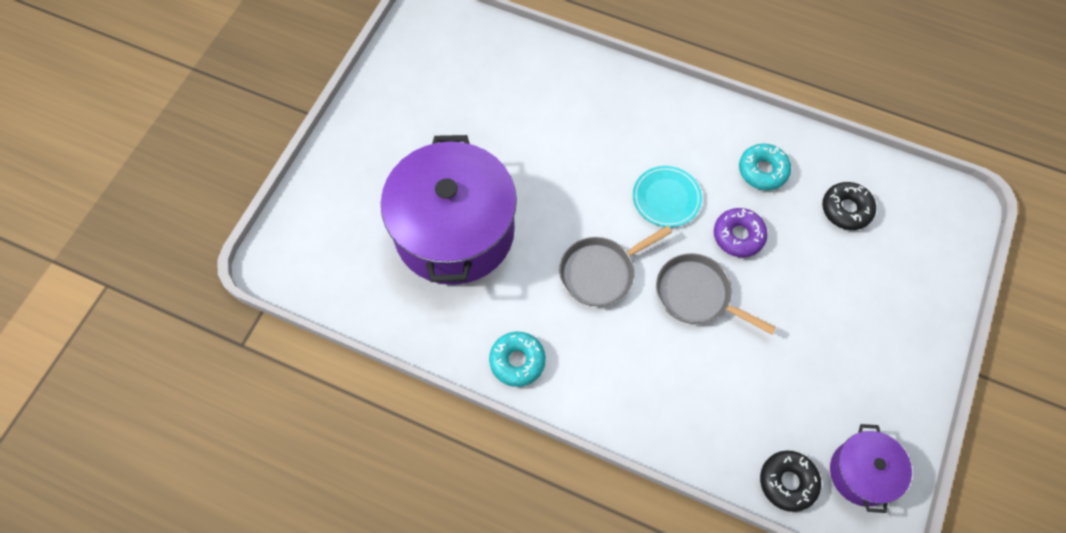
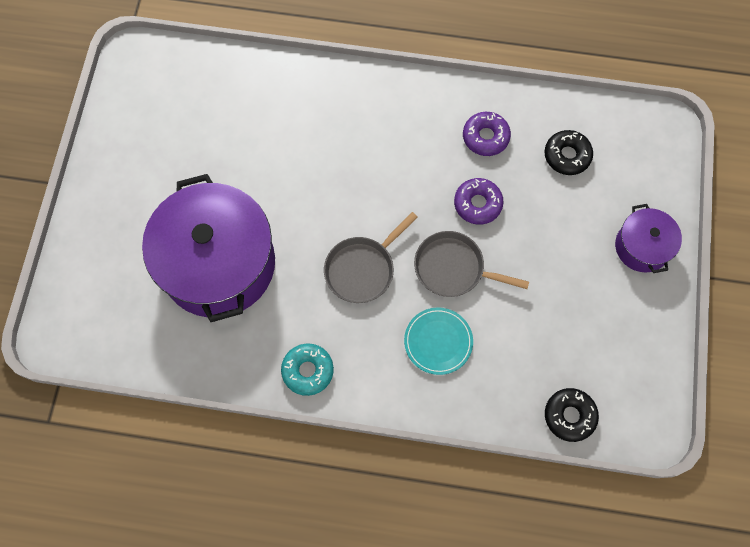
camera: 15 degrees left, 5 degrees up
(666, 198) = (405, 184): turquoise plate -> turquoise plate (438, 341)
(763, 171) = (485, 137): turquoise donut -> purple donut
(862, 473) = (630, 391): purple pot -> purple pot (642, 247)

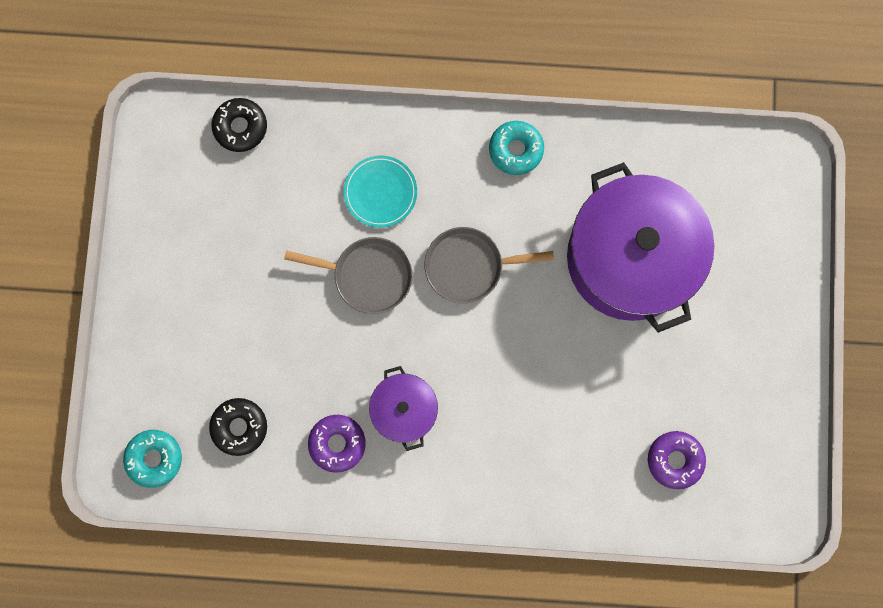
camera: 175 degrees right, 10 degrees up
(362, 269) = (469, 266): grey pan -> grey pan turned 135 degrees counterclockwise
(477, 204) = (344, 355): purple donut -> purple donut (674, 460)
(637, 138) = (154, 458): none -> turquoise donut
(642, 247) = (156, 319): purple pot -> purple pot (404, 409)

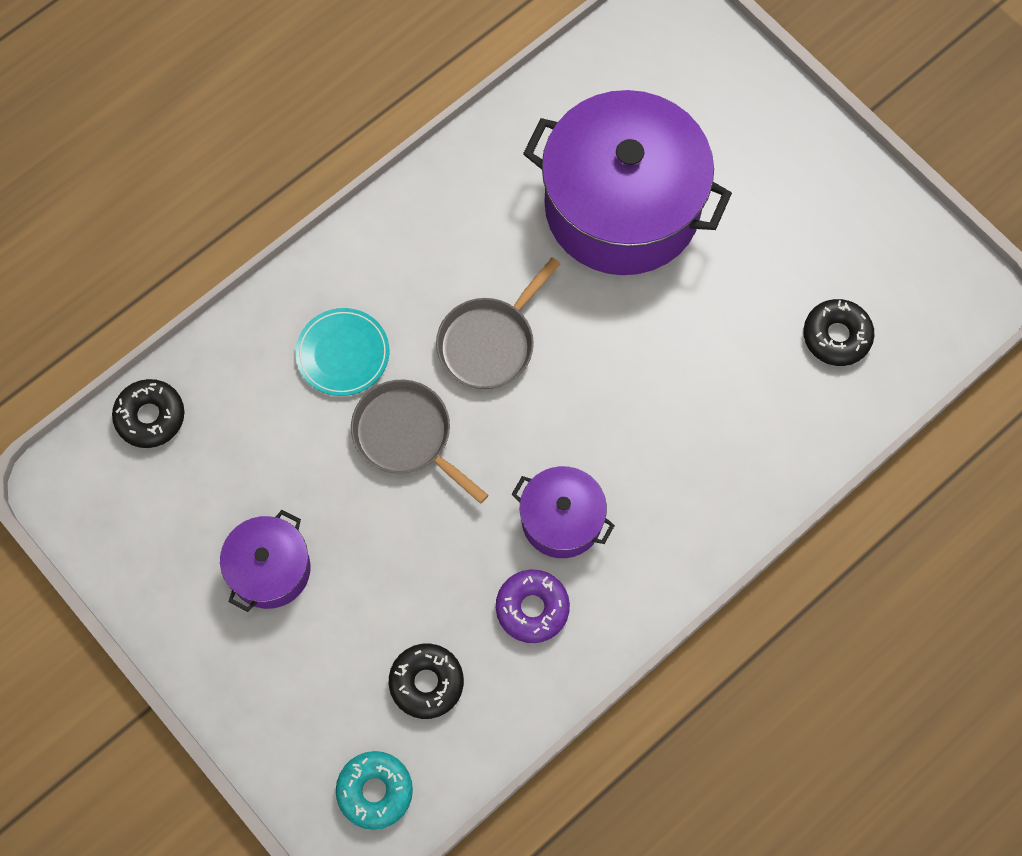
camera: 45 degrees left, 10 degrees down
(220, 279) = (270, 569): none -> purple pot
(368, 276) = (407, 436): grey pan -> grey pan turned 105 degrees counterclockwise
(515, 150) = (428, 207): turquoise donut -> none
(674, 460) = (836, 336): purple donut -> black donut

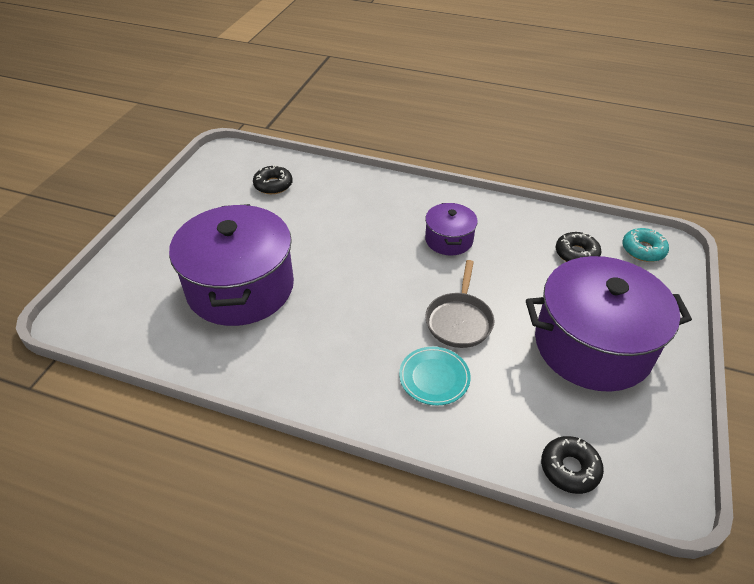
camera: 120 degrees left, 25 degrees down
(270, 569) = (592, 345): purple pot -> purple pot, size x2.05
(489, 342) = (371, 309): grey pan -> none
(532, 608) = (502, 232): purple donut -> none

